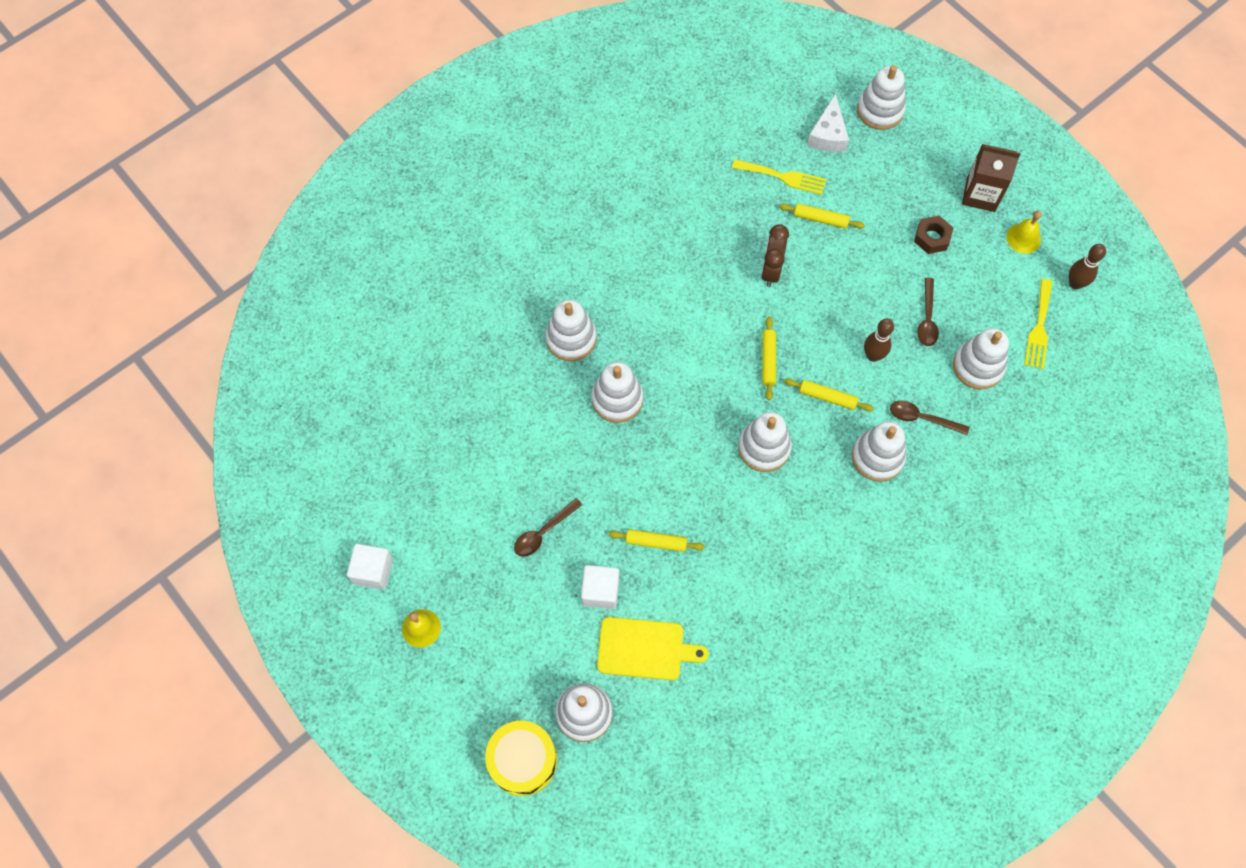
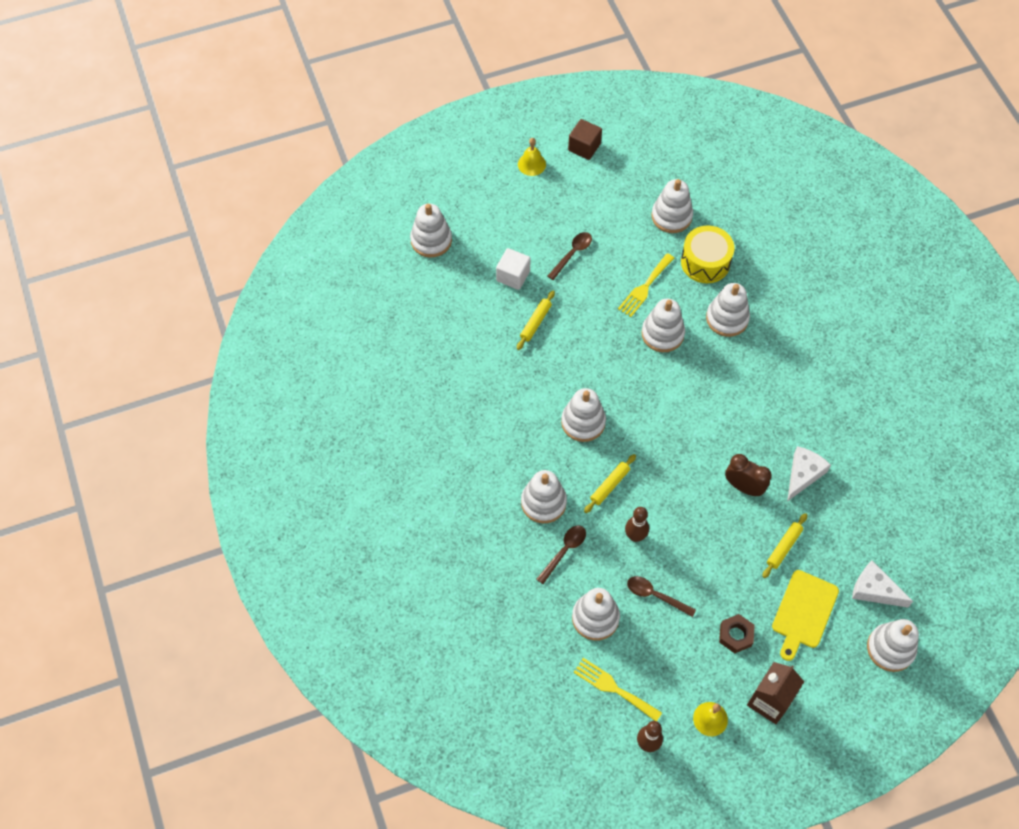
camera: 110 degrees right, 5 degrees down
(373, 571) = (584, 147): white cube -> brown cube
(448, 436) = (671, 216): none -> white stacking toy
(523, 760) = (416, 197): yellow drum -> yellow drum (705, 262)
(543, 532) = (572, 254): brown spoon -> brown spoon turned 60 degrees clockwise
(645, 649) = (459, 290): yellow cutting board -> yellow cutting board (803, 612)
(732, 220) = (803, 474): none -> white cheese
(768, 360) = (658, 453): yellow rolling pin -> none
(783, 177) = (837, 533): yellow fork -> yellow fork (645, 287)

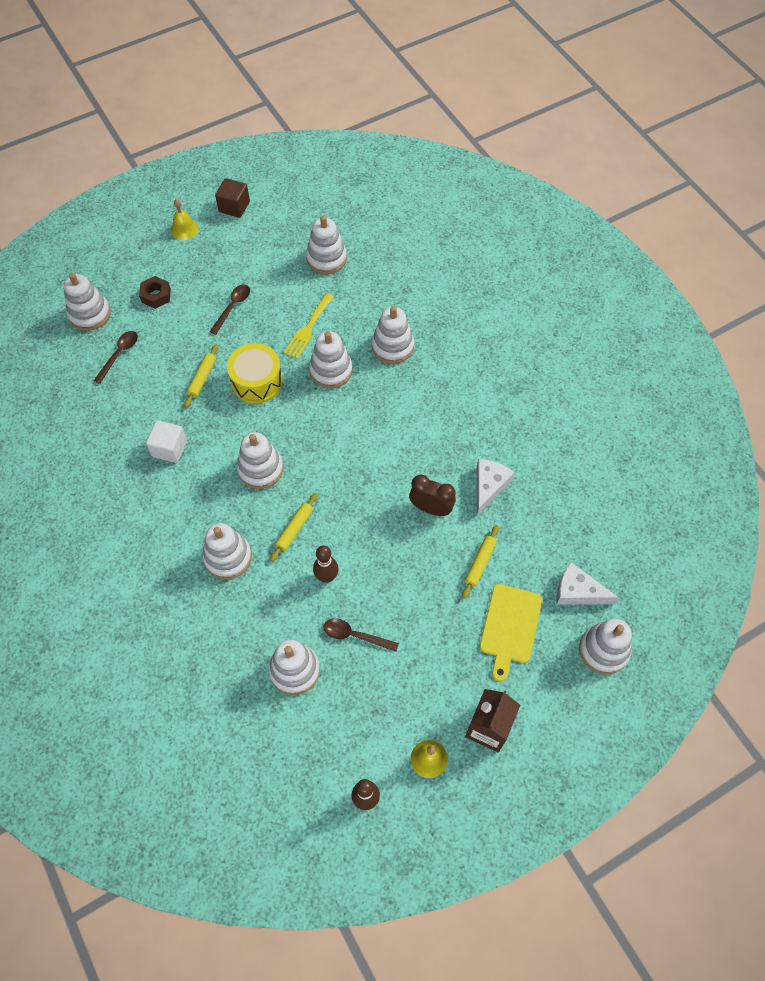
camera: 10 degrees left, 0 degrees up
(513, 276) = (175, 336): white cube -> white cube (169, 448)
(564, 551) = (254, 605): brown spoon -> brown spoon (119, 354)
(613, 688) = (322, 743): yellow fork -> none
(705, 262) = (364, 296): yellow drum -> yellow drum (257, 381)
(735, 635) = (443, 663): brown nut -> brown nut (156, 295)

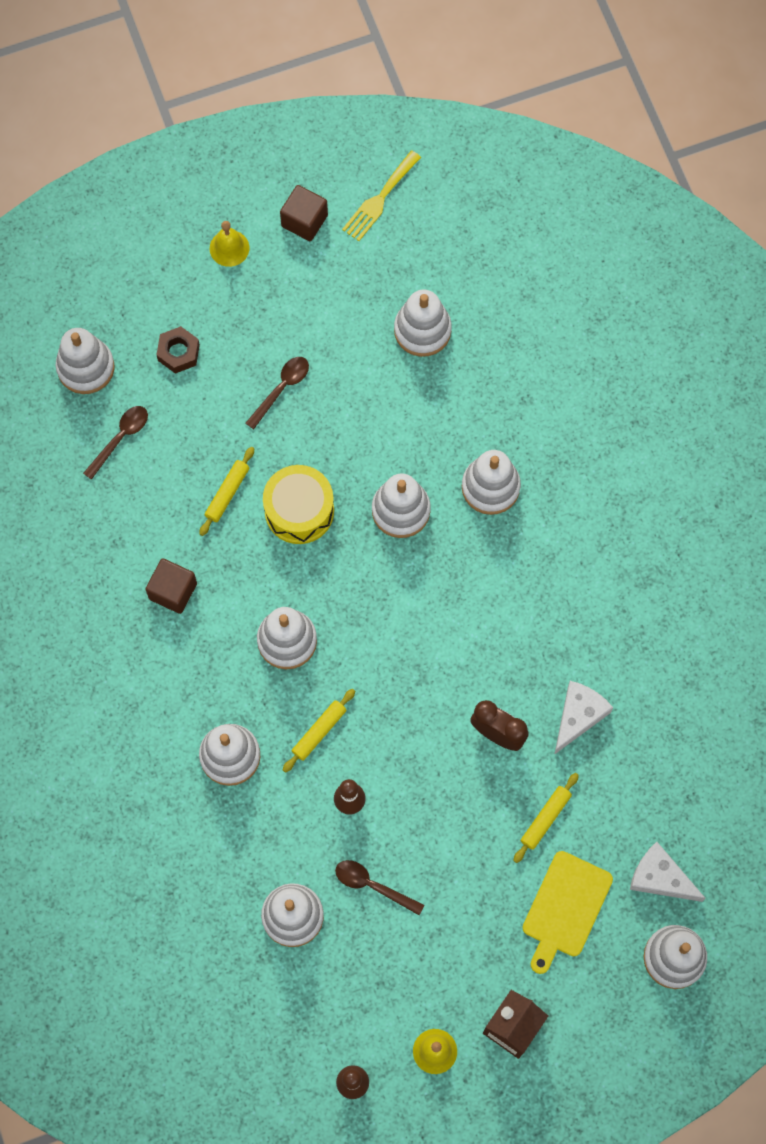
camera: 10 degrees right, 10 degrees up
(169, 448) = (173, 591): white cube -> brown cube
(308, 329) = (380, 440): yellow fork -> yellow fork (379, 199)

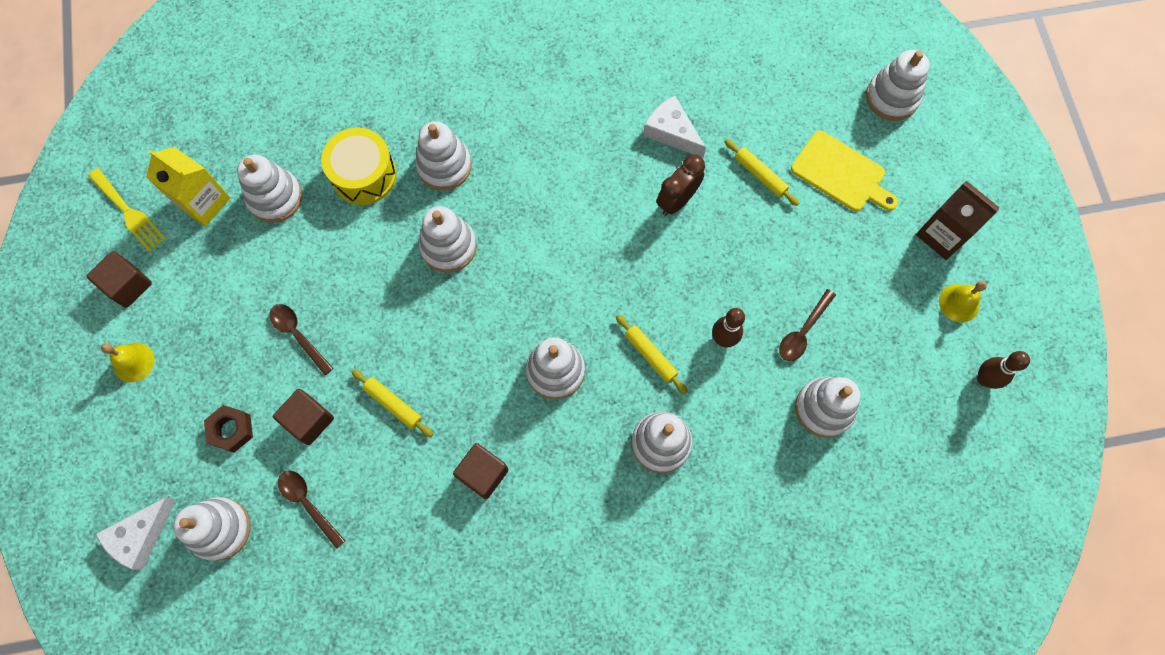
camera: 80 degrees left, 0 degrees up
(199, 420) = (309, 420): none -> brown cube
(299, 510) = (427, 338): yellow drum -> yellow drum (364, 175)
(404, 264) = (203, 202): none -> yellow carton
(660, 877) = (822, 95): white cheese -> white cheese (141, 536)

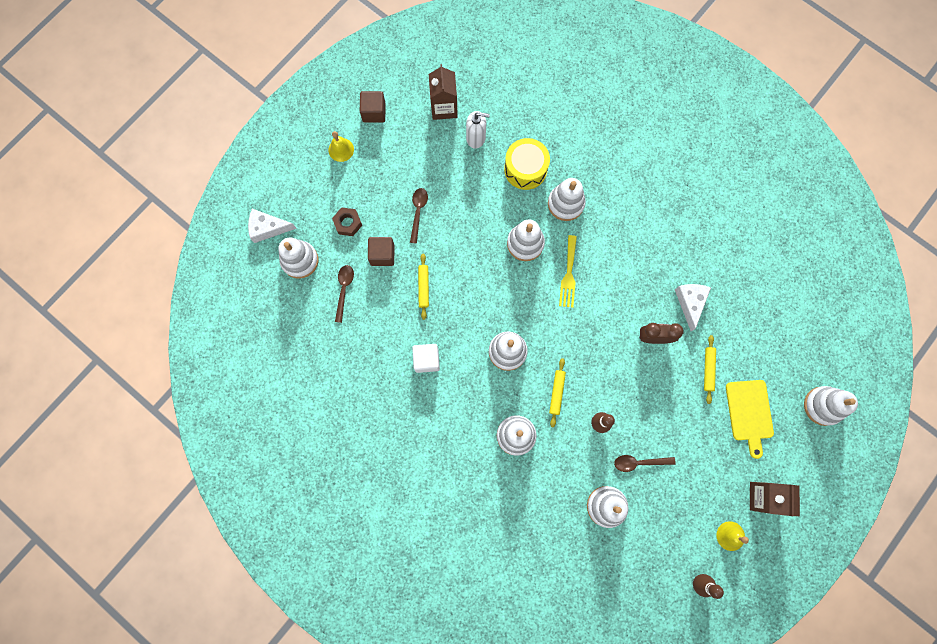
camera: 50 degrees right, 5 degrees up
(129, 213) = (408, 79): yellow fork -> yellow fork (568, 275)
(203, 202) = (444, 107): yellow carton -> brown carton
(275, 197) = (476, 138): white stacking toy -> white soap dispenser
(483, 474) = (426, 360): brown cube -> white cube

